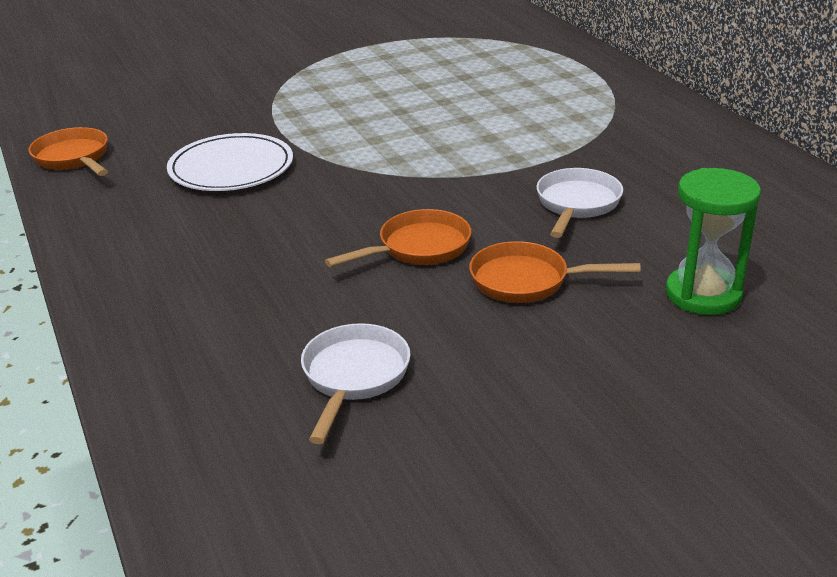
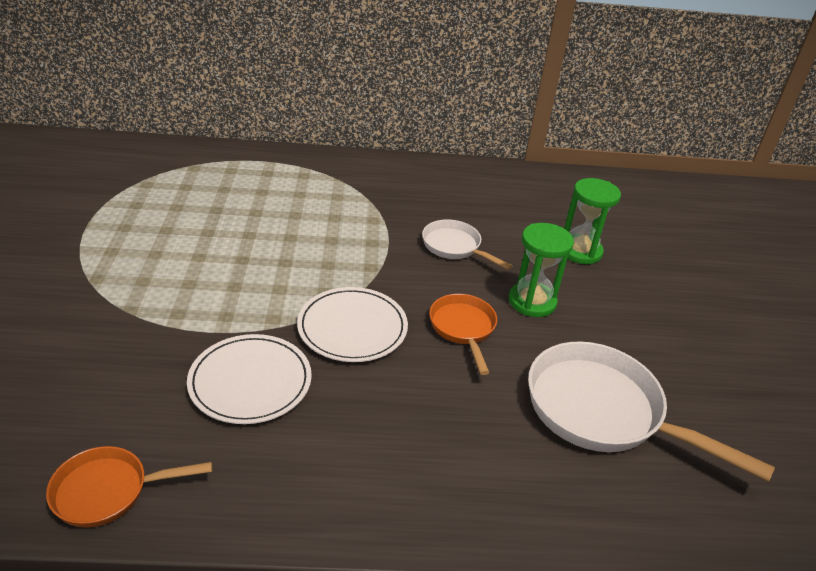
camera: 70 degrees left, 5 degrees up
(353, 189) = (352, 327): none -> white plate
(354, 377) = (603, 412): white pan -> white pan, size x1.80
(527, 281) = (532, 302): orange pan -> green hourglass

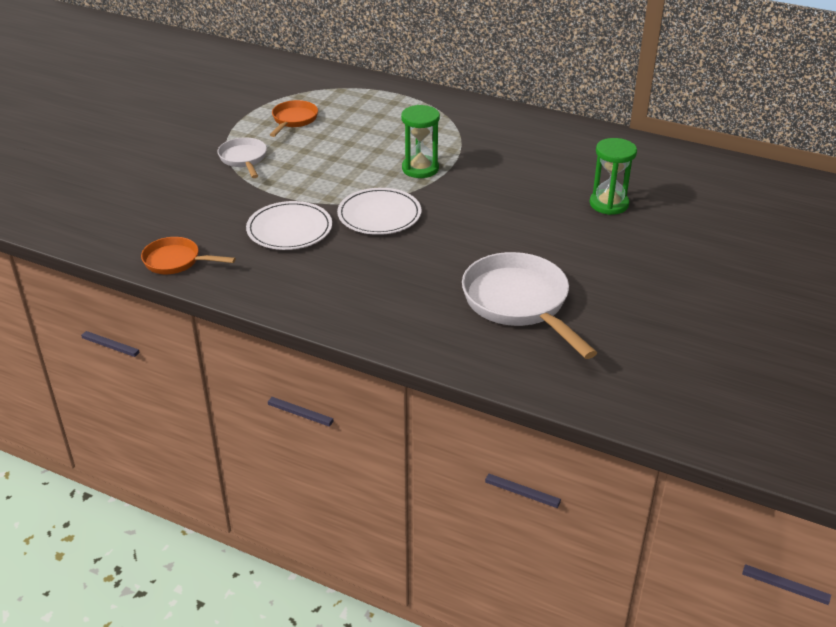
camera: 30 degrees right, 0 degrees up
(455, 247) = (502, 180): white pan -> white pan (244, 159)
(463, 329) = (460, 233): orange pan -> orange pan (293, 120)
(532, 302) = (531, 228): green hourglass -> green hourglass (420, 169)

